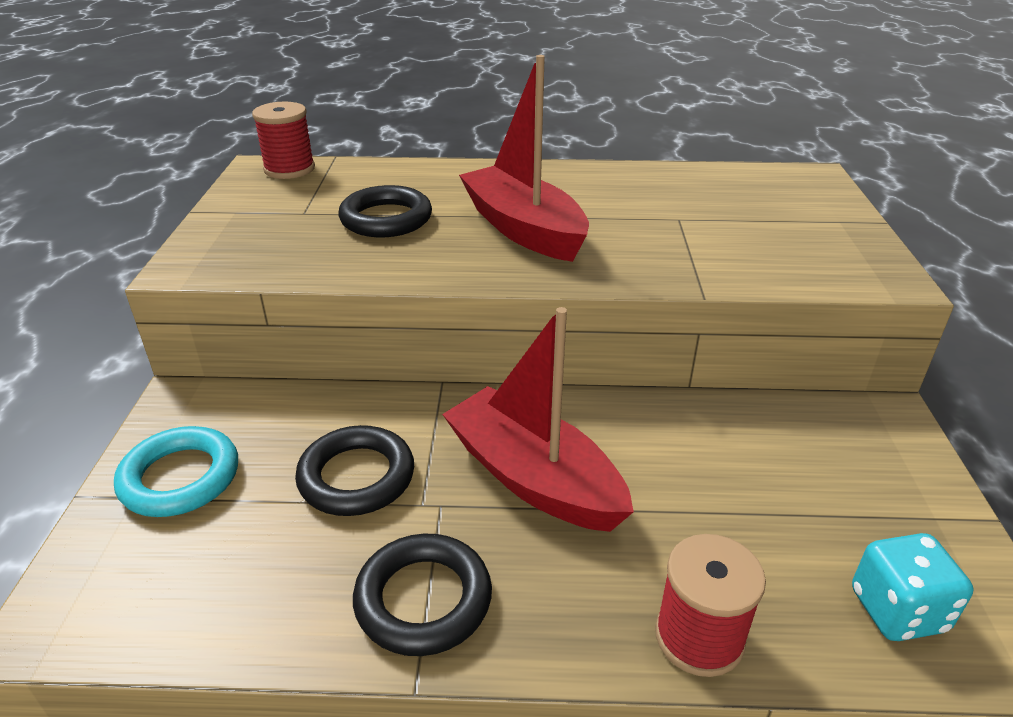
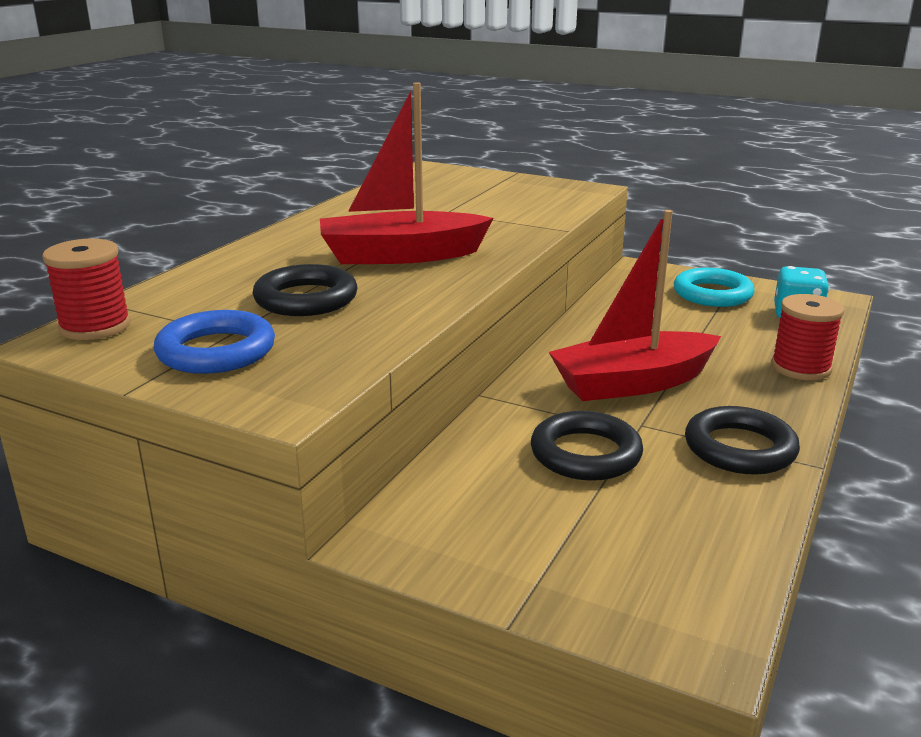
camera: 65 degrees left, 10 degrees down
(180, 478) = (525, 549): turquoise ring -> turquoise ring (712, 294)
(266, 217) = (216, 351): none -> blue ring

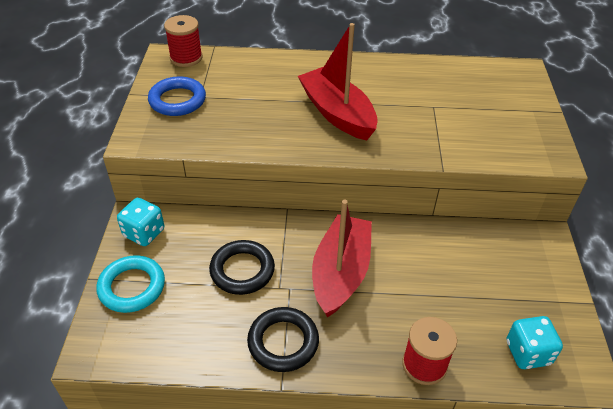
camera: 65 degrees right, 20 degrees up
(306, 299) = (252, 103): black ring -> none
(432, 536) = (144, 233): none -> turquoise dice
(632, 383) = (341, 273): red boat -> red boat turned 60 degrees clockwise
(712, 294) = (528, 291): turquoise ring -> turquoise ring (132, 287)

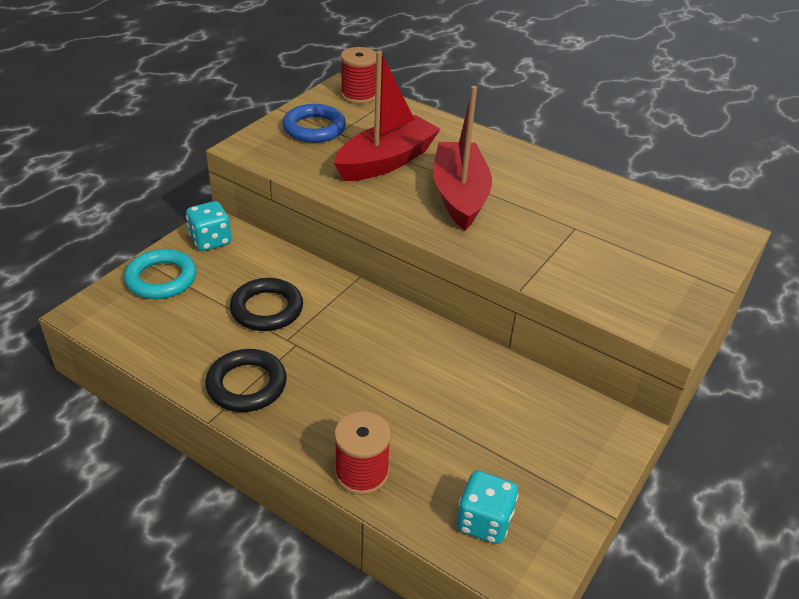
camera: 30 degrees right, 5 degrees down
(341, 273) = (357, 354): red boat -> red boat (386, 161)

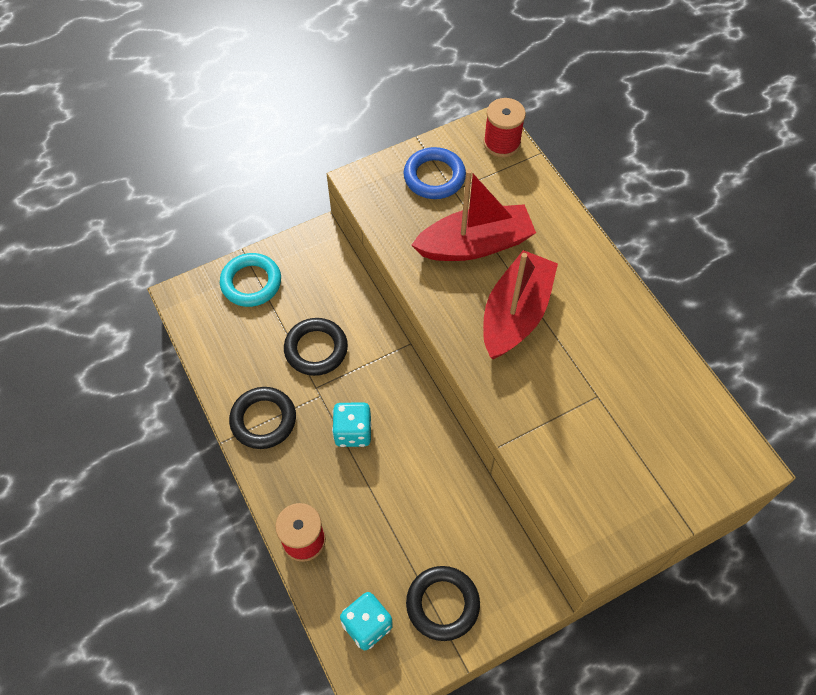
camera: 30 degrees right, 20 degrees up
(210, 241) = (308, 254): turquoise dice -> turquoise dice (353, 432)
(545, 469) = (442, 604): none -> black ring

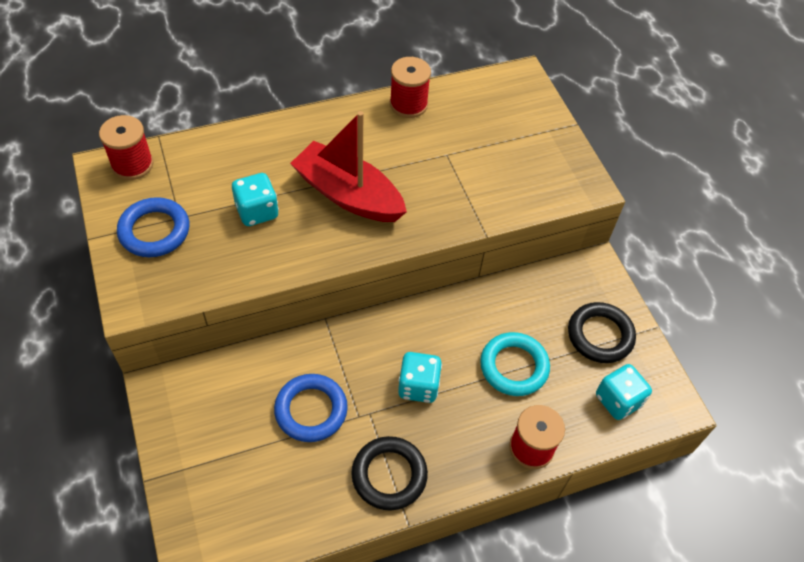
camera: 85 degrees left, 5 degrees down
(251, 283) = (200, 473): turquoise ring -> turquoise ring (514, 367)
(316, 349) = (311, 410): black ring -> blue ring
(475, 245) = (257, 211): red boat -> turquoise dice
(657, 349) = (408, 104): none -> red spool

